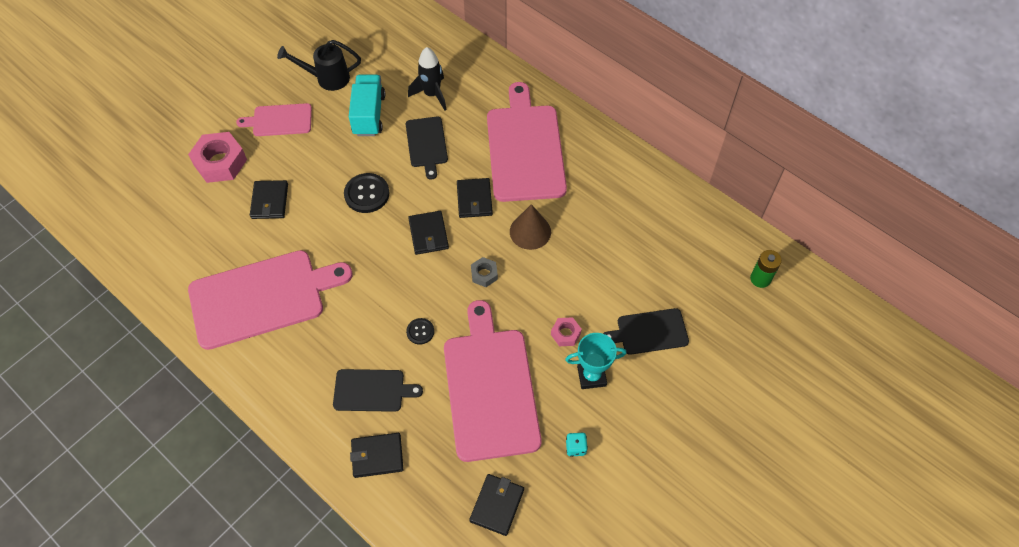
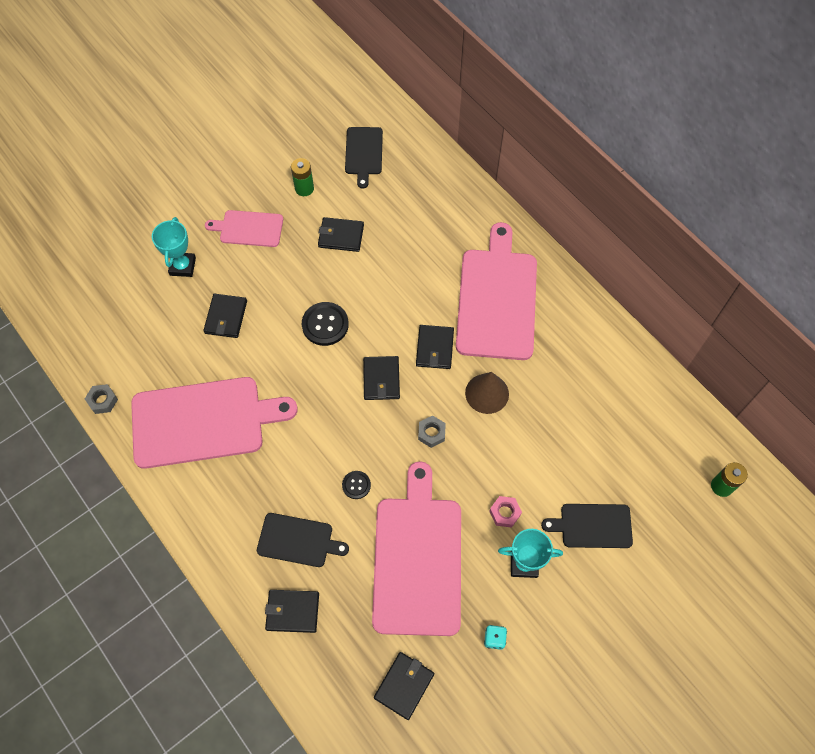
camera: 10 degrees right, 5 degrees up
(159, 294) = (103, 401): none -> grey nut
(220, 162) = (182, 266): pink nut -> turquoise trophy
(327, 78) = (304, 188): black watering can -> green battery
(369, 115) = (341, 236): turquoise truck -> black wallet
(427, 144) = (395, 278): black cutting board -> black cutting board (364, 153)
(432, 94) = (409, 223): black rocket -> none

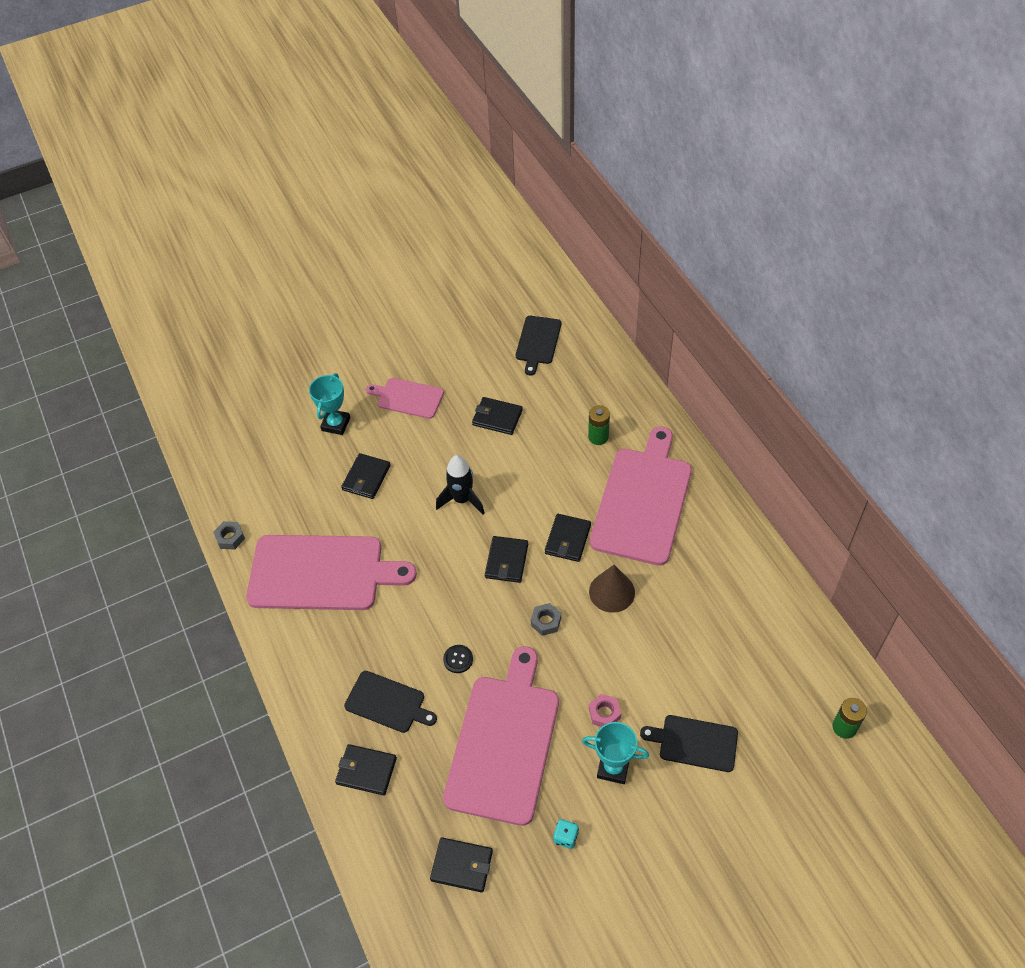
camera: 15 degrees right, 10 degrees down
(304, 188) = (471, 367): green battery -> green battery (598, 437)
(325, 324) = (462, 499): black button -> black rocket
(404, 685) = (462, 866): black wallet -> black wallet turned 60 degrees clockwise

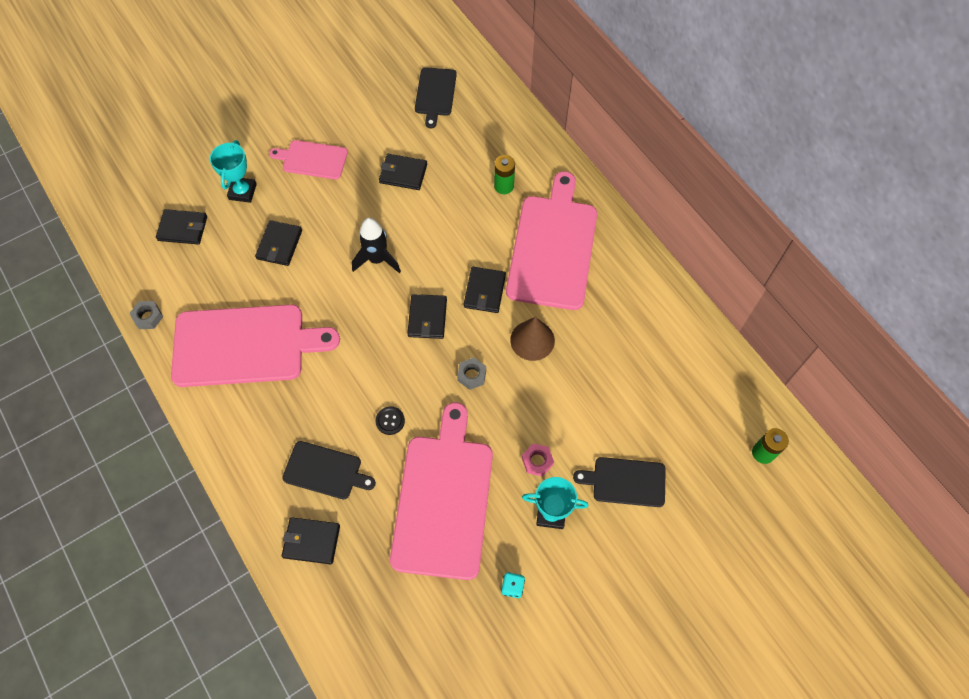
camera: 10 degrees left, 10 degrees up
(462, 866) = (415, 626): black wallet -> black wallet (183, 228)

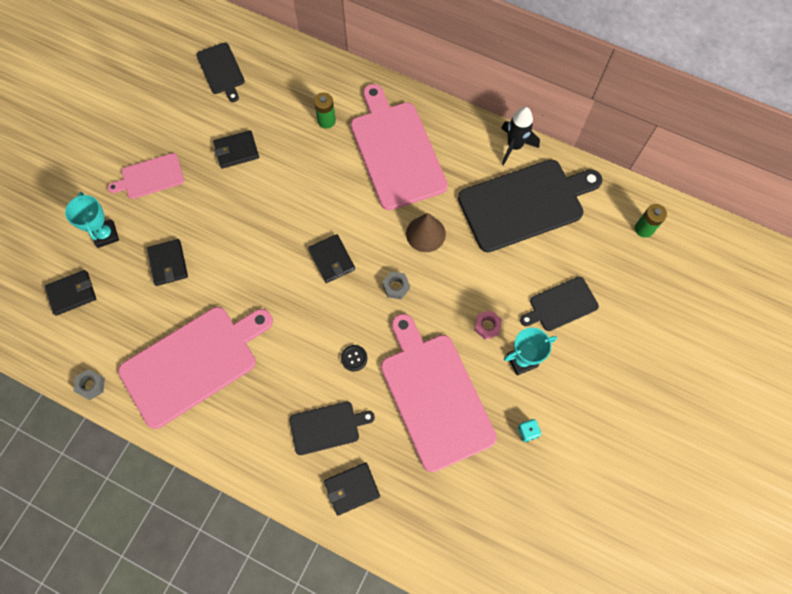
camera: 30 degrees left, 5 degrees up
(377, 259) = (260, 233): black rocket -> black rocket (514, 146)
(484, 291) = (364, 214): black wallet -> none
(651, 362) = (525, 203): none -> black cutting board

